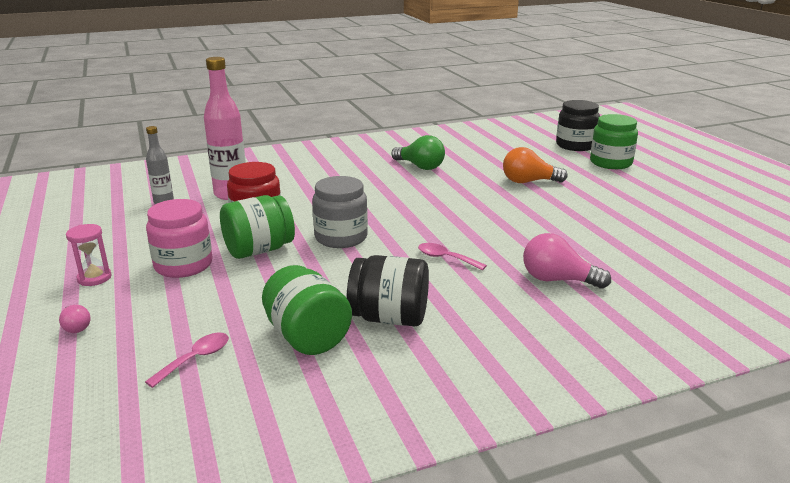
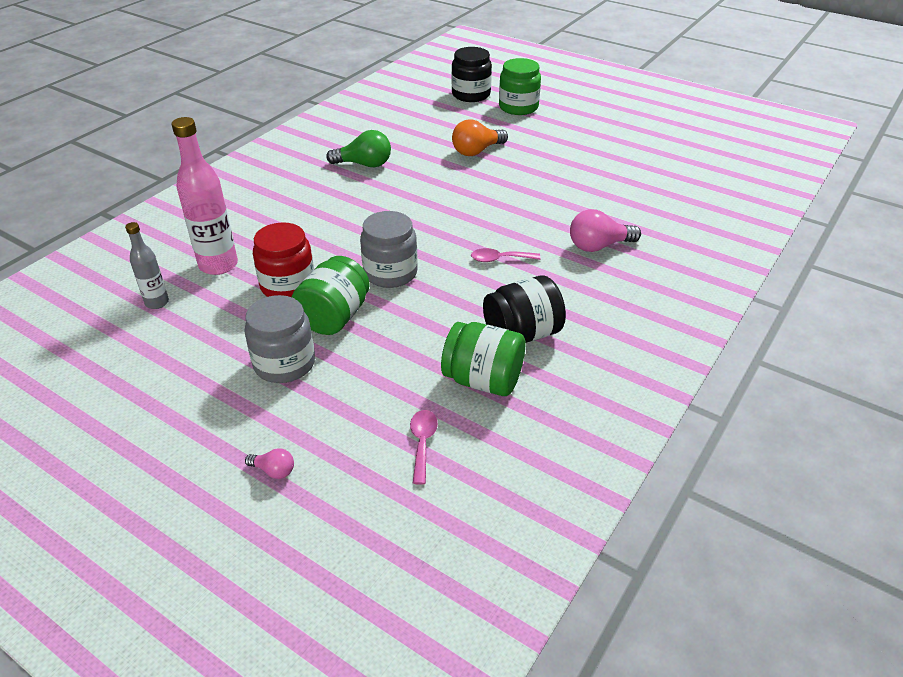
camera: 35 degrees left, 15 degrees up
(94, 278) = (214, 417): pink hourglass -> none
(183, 265) = (284, 363): pink jar -> grey jar

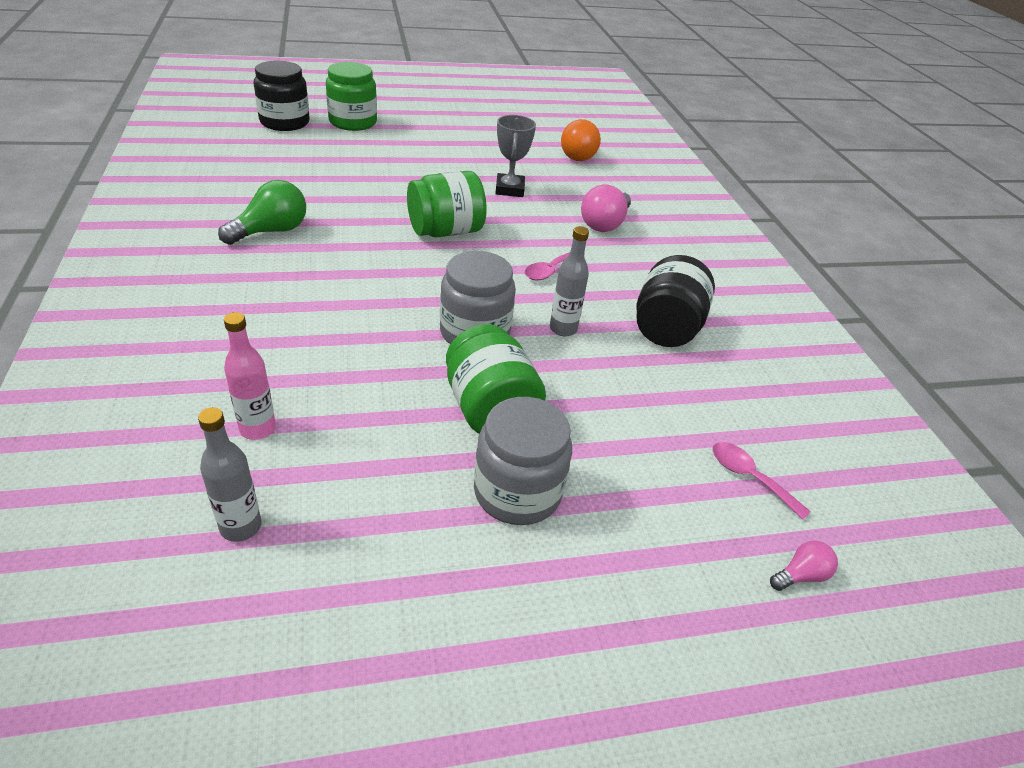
camera: 50 degrees left, 0 degrees up
(218, 265) = (257, 429): pink bottle -> pink bottle, size x0.56
(274, 470) = (686, 613): pink light bulb -> pink light bulb (800, 575)
(288, 285) = (386, 404): red jar -> none
(448, 298) = (563, 329): none -> grey bottle
(476, 151) = (375, 176): orange light bulb -> orange light bulb (578, 155)
(483, 380) = (702, 387): green jar -> green jar (445, 231)
(561, 193) = (509, 189): none -> grey trophy

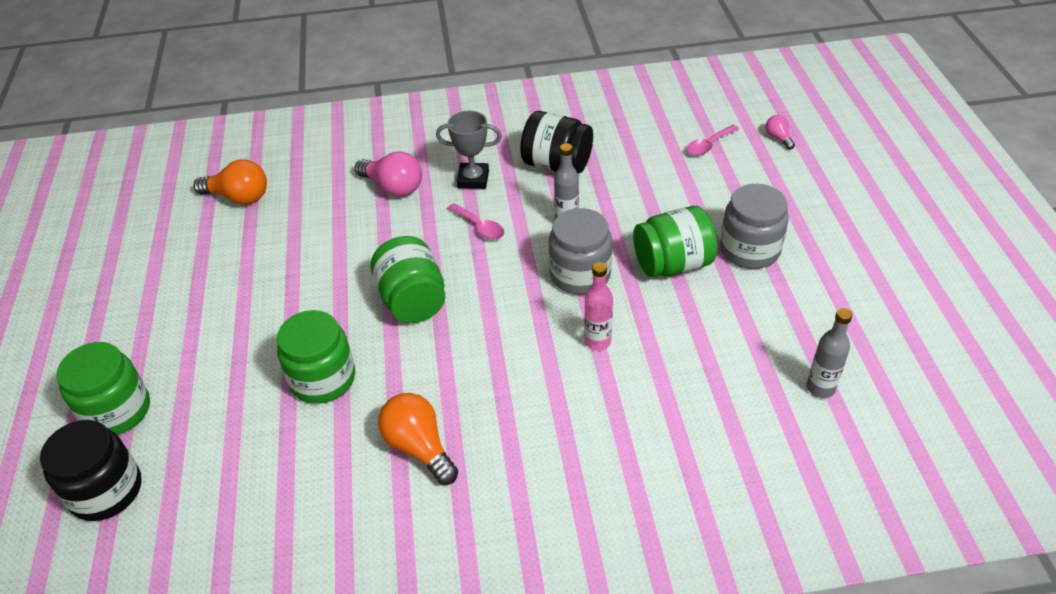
camera: 80 degrees left, 5 degrees up
(257, 429) = (726, 397): pink bottle -> pink bottle (597, 341)
(271, 231) = (419, 447): green light bulb -> orange light bulb
(360, 191) = (323, 379): none -> green jar
(509, 189) = (321, 253): grey trophy -> grey trophy (473, 179)

